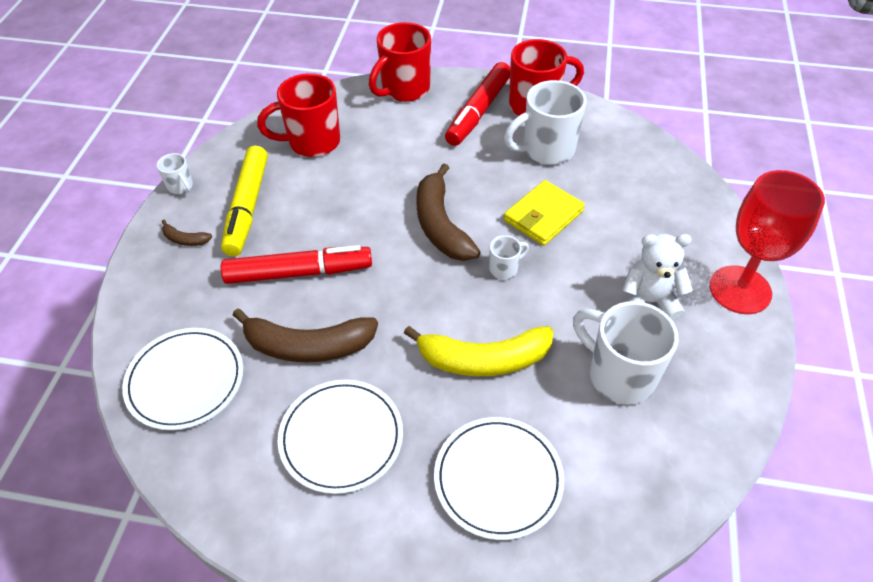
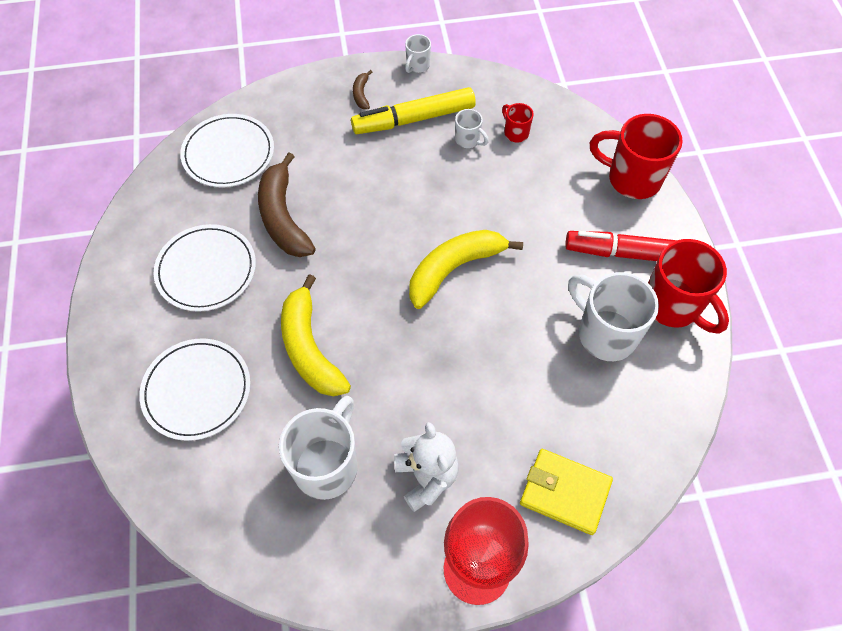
camera: 70 degrees right, 10 degrees up
(299, 272) = (356, 182): red marker -> none
(312, 142) = (515, 133): red mug -> red mug, size x0.48
(440, 225) = (454, 269): brown banana -> yellow banana
(504, 269) = (420, 337): white mug -> white mug (468, 140)
(543, 216) = (504, 354): yellow wallet -> yellow wallet (565, 492)

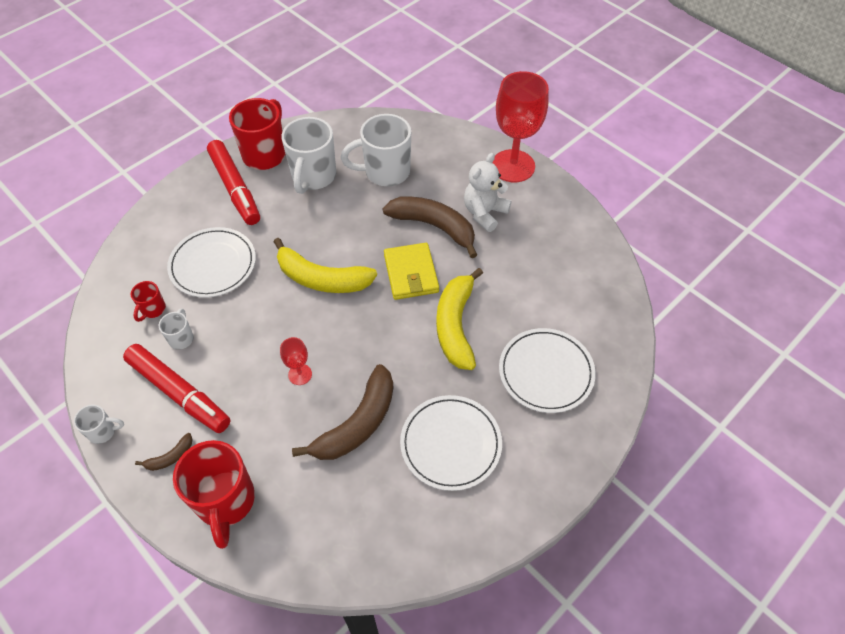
camera: 125 degrees left, 5 degrees down
(228, 153) = (319, 524): white plate -> white plate (213, 264)
(310, 348) = (455, 325): yellow banana -> yellow banana turned 150 degrees clockwise
(327, 465) = (523, 264): white mug -> white mug (385, 172)
(363, 202) = (300, 374): none -> red goblet
(414, 119) = (179, 393): yellow marker -> red marker
(445, 410) = (434, 226): none -> brown banana
(565, 492) = (436, 151): yellow wallet -> yellow wallet (411, 273)
(631, 178) = (160, 217): red mug -> red mug (225, 502)

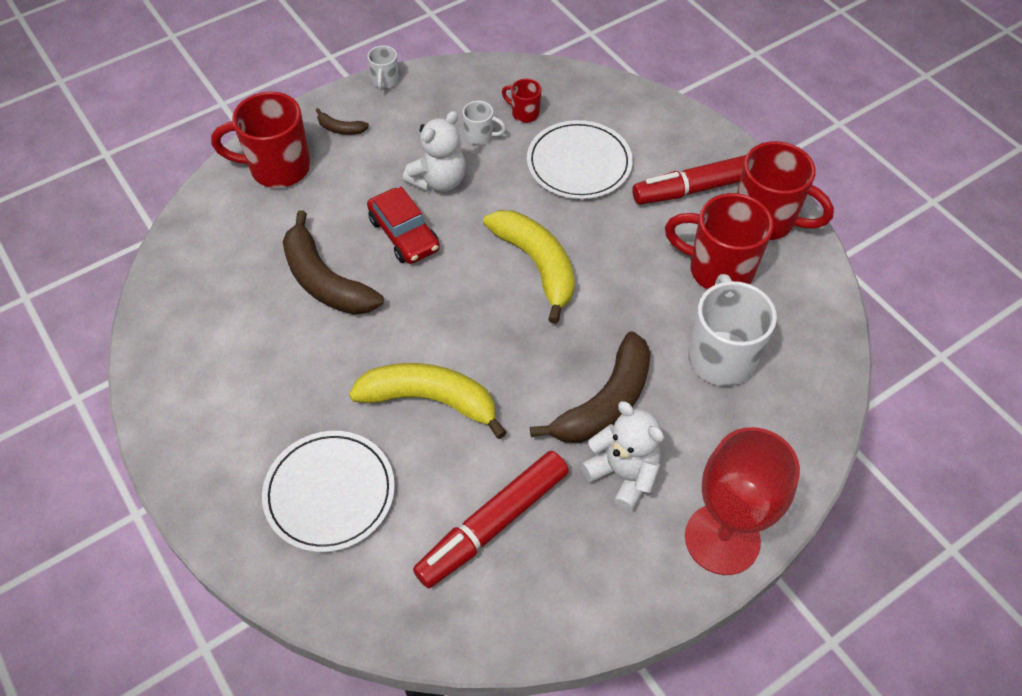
camera: 100 degrees right, 0 degrees up
(170, 457) = (340, 129): brown banana -> brown banana turned 45 degrees counterclockwise
(179, 393) = (411, 135): red marker -> red marker (493, 524)
(237, 360) = (439, 181): none -> white teddy bear
(300, 374) = (404, 234): red goblet -> red car
(313, 177) = (718, 269): white mug -> red mug
(322, 278) = (537, 265): yellow banana -> yellow banana turned 120 degrees clockwise
(411, 273) = (526, 362): yellow wallet -> none
(450, 444) = (268, 366): white plate -> none

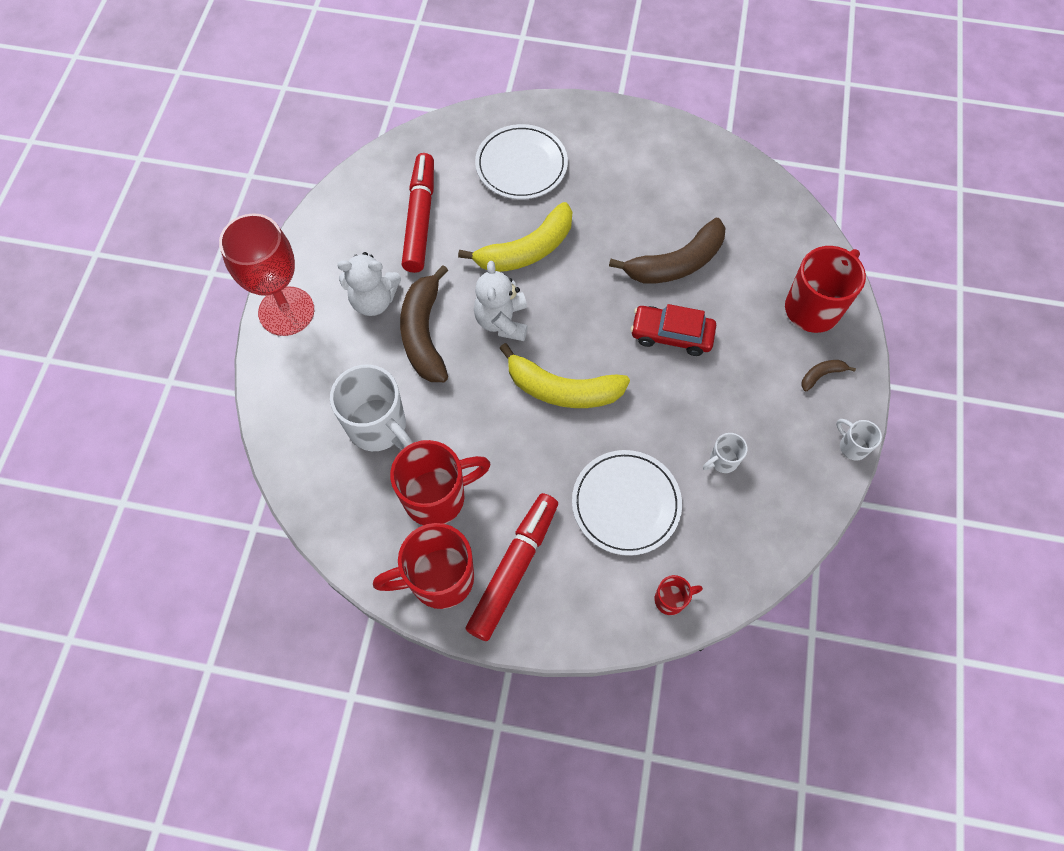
camera: 135 degrees right, 10 degrees up
(325, 281) = (676, 263): brown banana -> brown banana turned 150 degrees clockwise
(439, 181) = (702, 395): white teddy bear -> white teddy bear (502, 321)
(524, 113) = (718, 515): red mug -> red mug (671, 599)

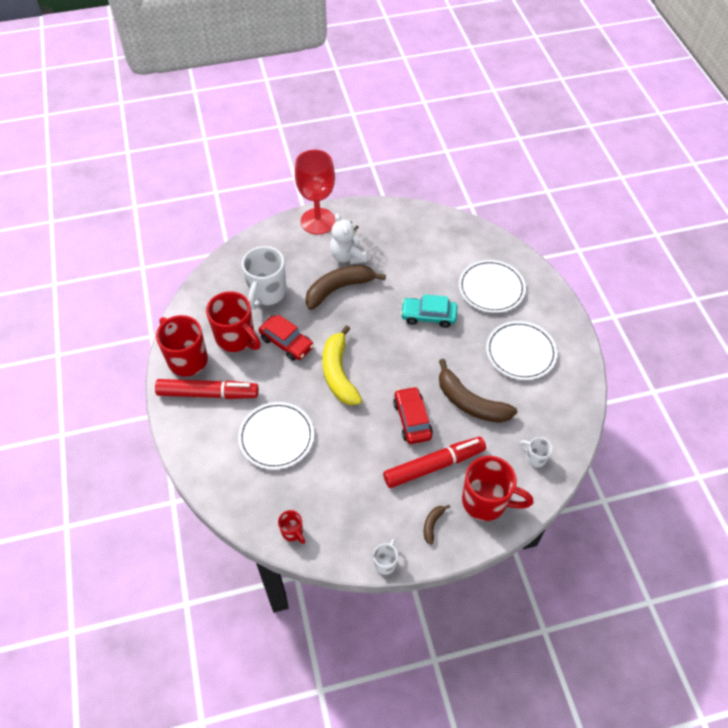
camera: 65 degrees right, 10 degrees down
(420, 218) = (417, 254): red marker -> red marker (434, 465)
(479, 434) = (286, 342): none -> red car
(502, 321) = (369, 323): white teddy bear -> none
(526, 250) = (428, 316): yellow banana -> turquoise car
(631, 180) = (520, 352): none -> white plate
(671, 599) = (222, 485): red mug -> red mug (292, 532)
(722, 461) = (333, 482): white mug -> white mug (535, 458)
(821, 375) = (432, 524): brown banana -> brown banana turned 105 degrees counterclockwise

